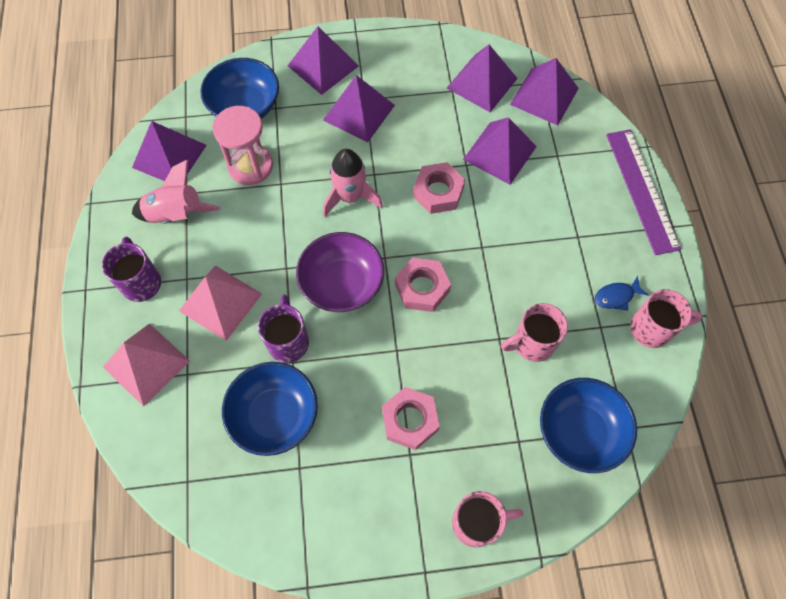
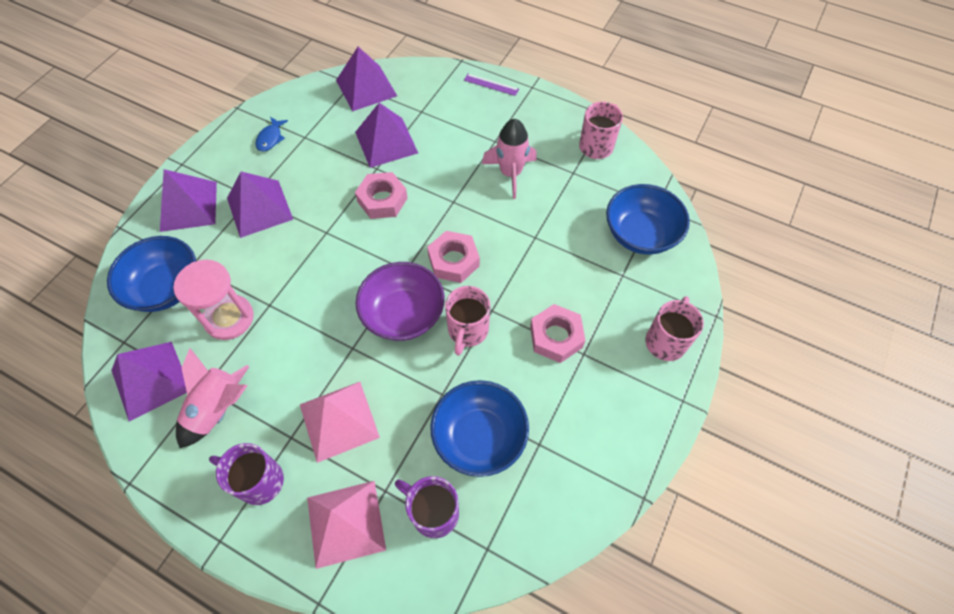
camera: 55 degrees left, 5 degrees down
(288, 341) = (421, 386): purple mug -> purple mug (433, 512)
(350, 197) = (331, 261): pink rocket -> pink rocket (510, 173)
(482, 83) = (317, 115): purple pyramid -> none
(532, 343) = (554, 220): pink mug -> pink mug (467, 331)
(616, 296) = (557, 149): blue fish -> blue fish (270, 138)
(642, 190) = (491, 84): purple ruler -> purple ruler, size x0.45

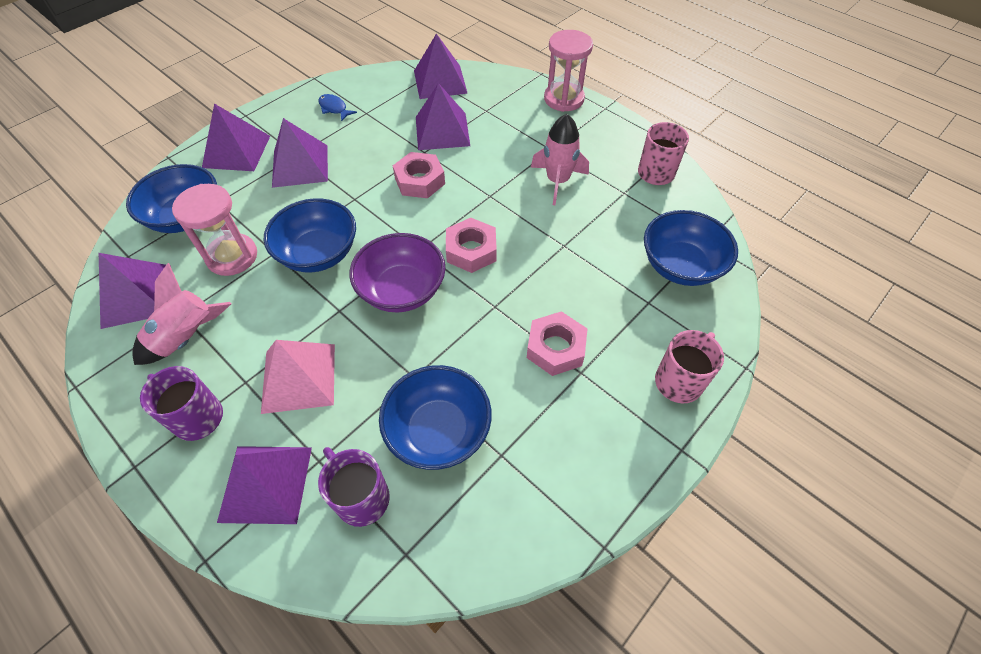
camera: 15 degrees right, 5 degrees down
(270, 138) = (334, 108): blue fish -> blue fish turned 105 degrees clockwise
(312, 296) = (318, 253): none -> blue bowl
(346, 523) = (266, 483): pink pyramid -> purple pyramid
(467, 331) = (462, 321): pink mug -> none
(491, 84) = (564, 99): purple ruler -> pink hourglass

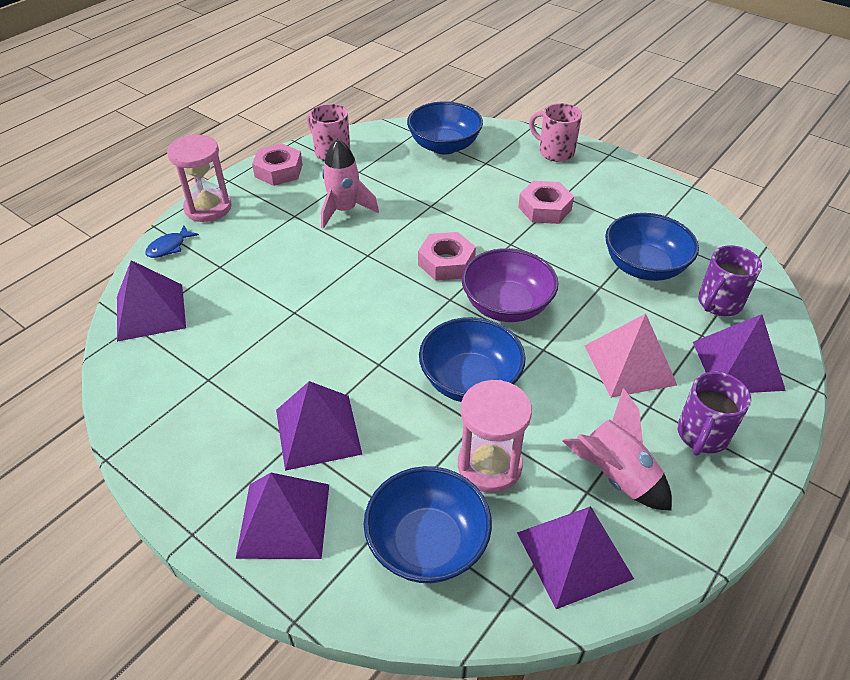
camera: 95 degrees left, 10 degrees down
(334, 108) = (193, 417): blue fish -> blue fish (169, 247)
(419, 181) = (346, 310): pink nut -> pink nut (278, 171)
(442, 131) = (256, 300): purple pyramid -> none

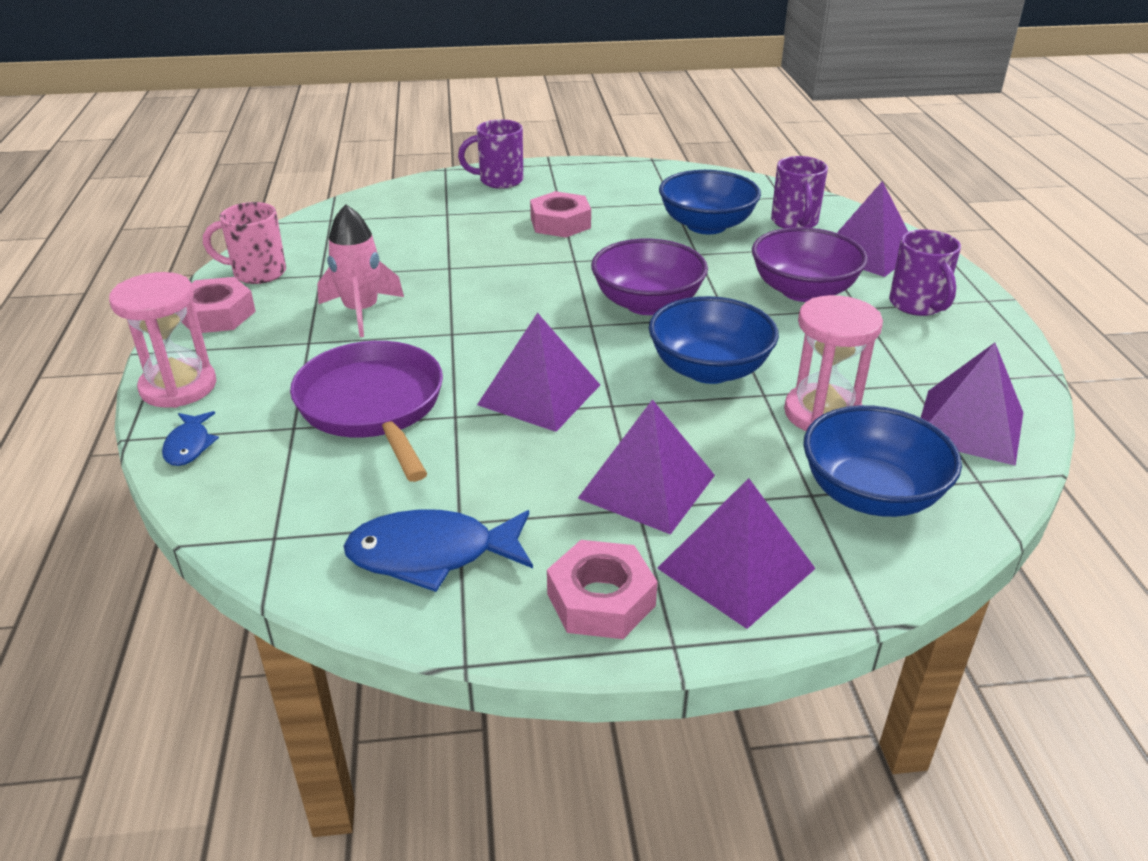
camera: 45 degrees left, 10 degrees down
(150, 312) = (275, 512): purple pyramid -> purple pyramid (539, 394)
(173, 388) = (432, 555): none -> blue fish
(267, 278) = (373, 407): none -> purple pan
(444, 146) = (381, 218): blue bowl -> none
(446, 262) = (540, 301): pink nut -> pink nut (601, 600)
(554, 152) = (499, 181): pink mug -> purple mug
(616, 475) = (910, 361): pink rocket -> none
(630, 365) = (803, 291): pink pyramid -> purple bowl

